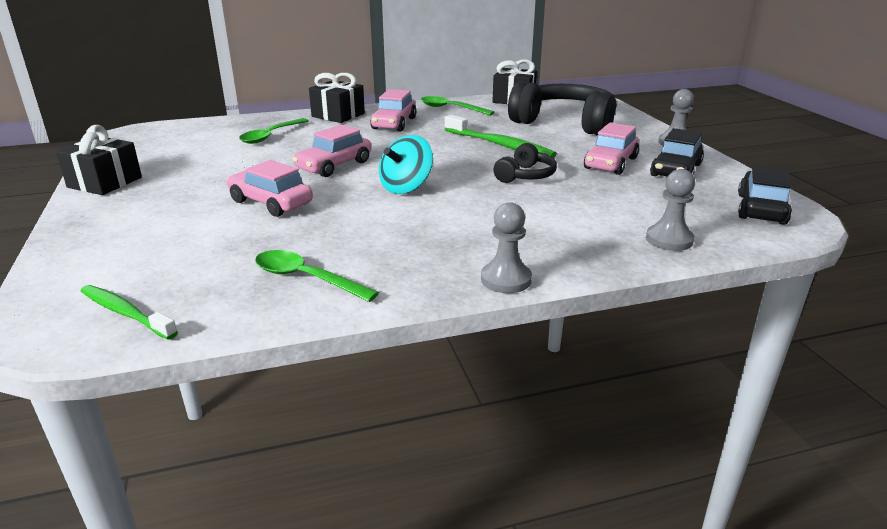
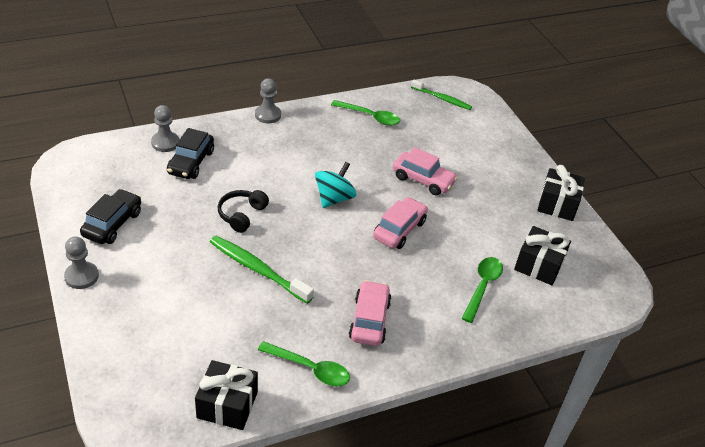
camera: 170 degrees right, 15 degrees up
(338, 115) = (438, 343): black gift -> black gift (538, 265)
(565, 123) = (179, 324): black headphones -> none
(610, 163) = (163, 235): pink car -> none
(760, 209) = (82, 172): black car -> black car (191, 162)

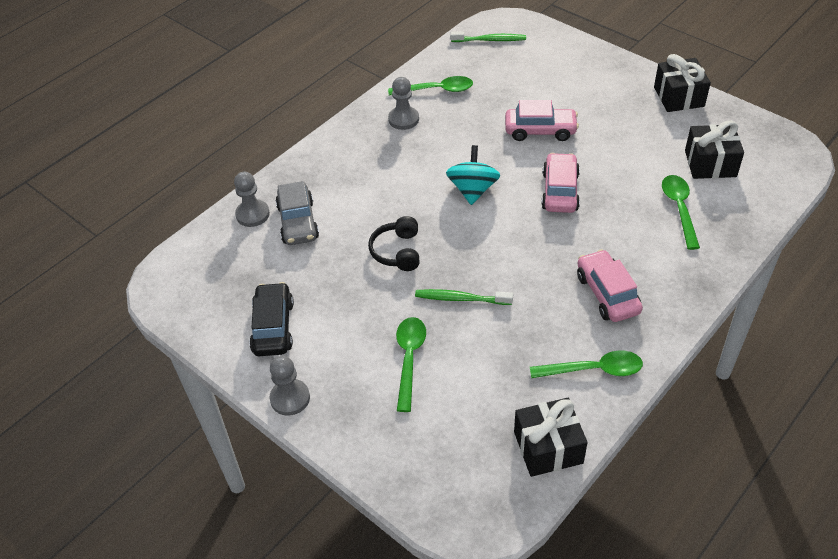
camera: 20 degrees left, 5 degrees up
(184, 292) = (409, 359): none -> green spoon
(191, 162) = (298, 222): black car -> grey car
(257, 269) = (461, 299): green toothbrush -> green toothbrush, size x0.66
(268, 115) = (333, 135): grey pawn -> grey pawn (403, 119)

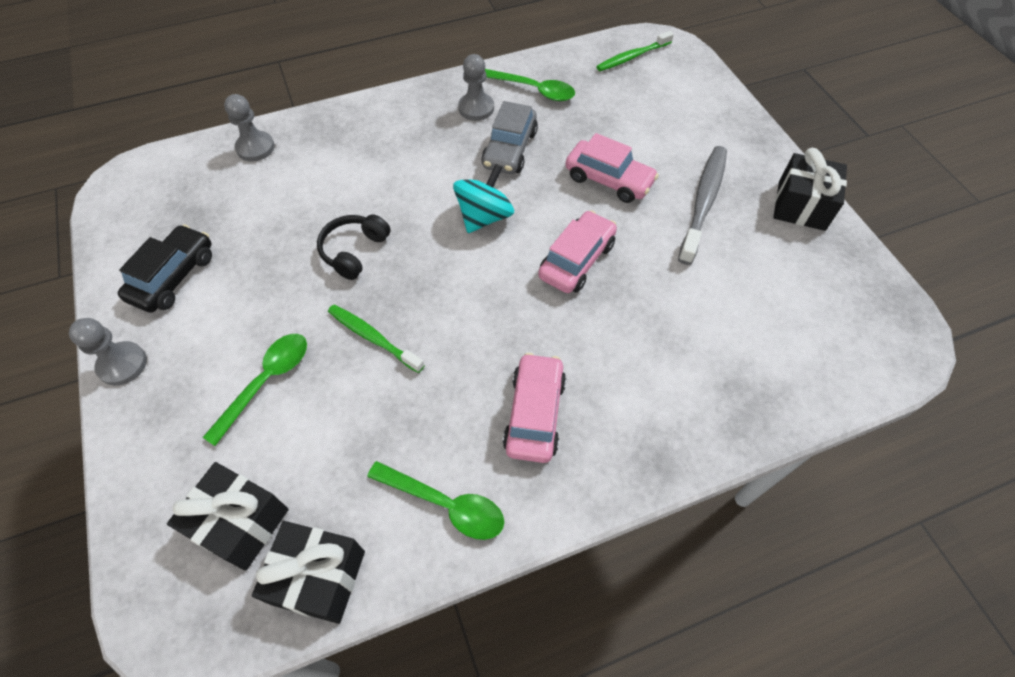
camera: 25 degrees right, 10 degrees up
(298, 222) = (288, 174): grey car -> grey car (510, 149)
(490, 40) = (632, 57): green toothbrush -> green toothbrush turned 120 degrees clockwise
(615, 120) = (703, 202): none -> grey toothbrush
(679, 209) = (700, 347): green spoon -> none
(710, 163) = (781, 306): black gift -> black gift (240, 523)

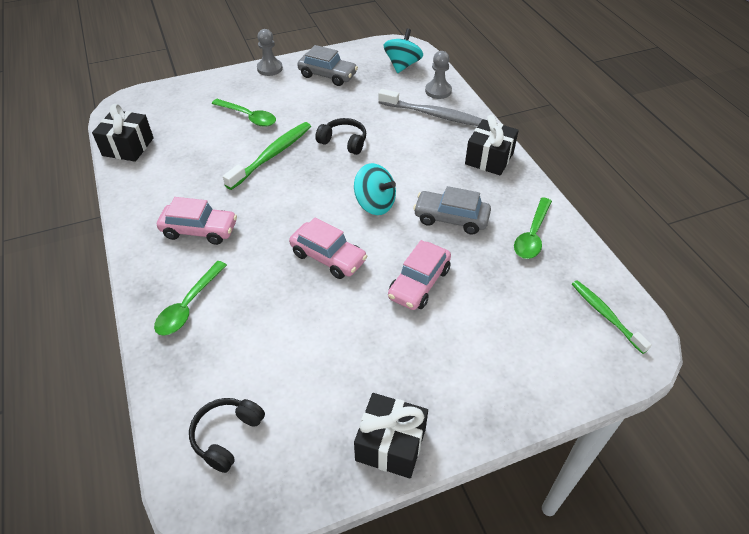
camera: 90 degrees right, 10 degrees down
(173, 277) = (327, 75): black car -> grey car
(176, 184) = (402, 65): none -> turquoise spinning top
(240, 523) = (166, 118): black gift -> black gift (489, 158)
(373, 338) = (272, 155): green toothbrush -> green toothbrush, size x1.51
(445, 504) = (151, 191): green spoon -> green spoon (189, 305)
(476, 108) = (499, 197): grey pawn -> none
(703, 202) = (393, 354): grey toothbrush -> grey toothbrush (433, 114)
(832, 336) = (227, 436): none -> black headphones

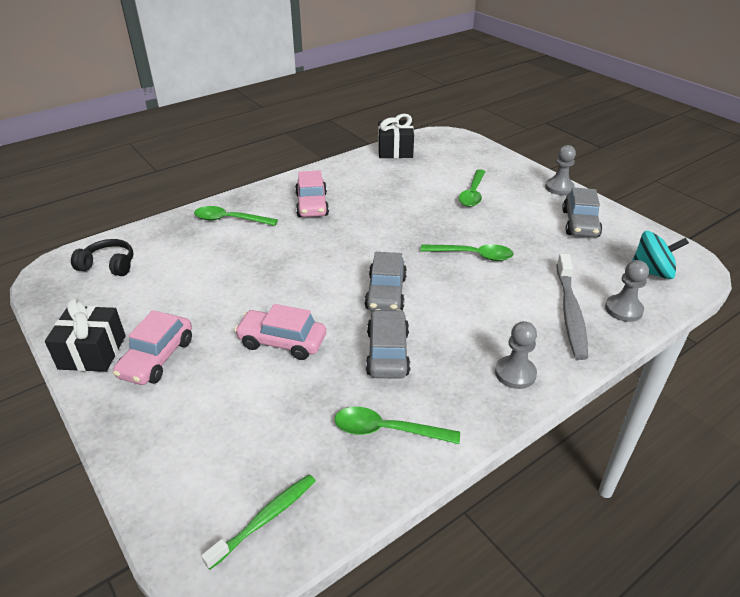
camera: 75 degrees right, 10 degrees down
(272, 155) = (425, 218): green toothbrush -> none
(328, 257) = (301, 277): pink car -> pink car (157, 358)
(343, 142) = (472, 255): black headphones -> green spoon
(375, 204) = (386, 293): turquoise spinning top -> grey car
(489, 158) = (515, 373): black gift -> grey pawn

